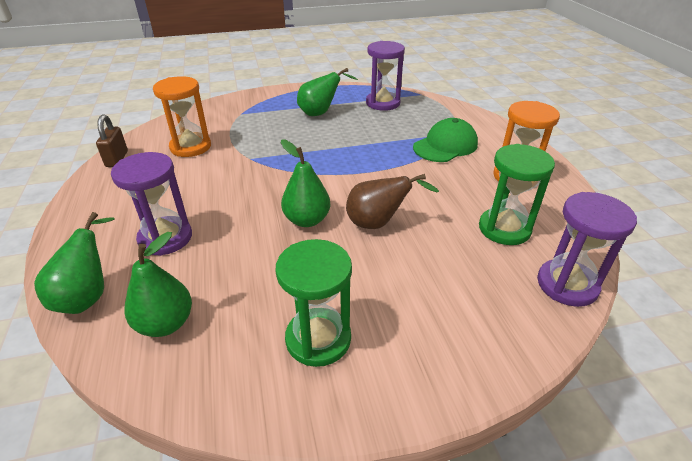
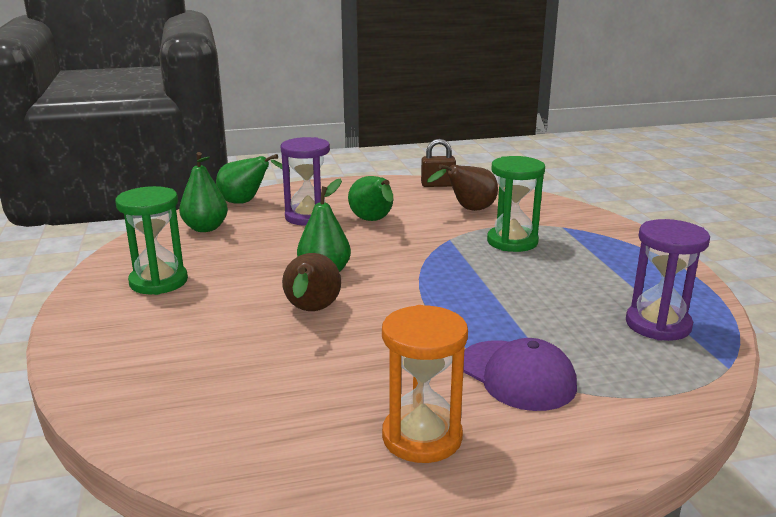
camera: 90 degrees right, 15 degrees down
(190, 147) = (468, 210): orange hourglass -> brown pear
(320, 113) = (590, 274): green pear -> green pear (373, 221)
(445, 145) = (517, 375): green cap -> purple cap
(504, 229) = (282, 402): green hourglass -> green hourglass (512, 241)
(567, 285) = (155, 434): purple hourglass -> none

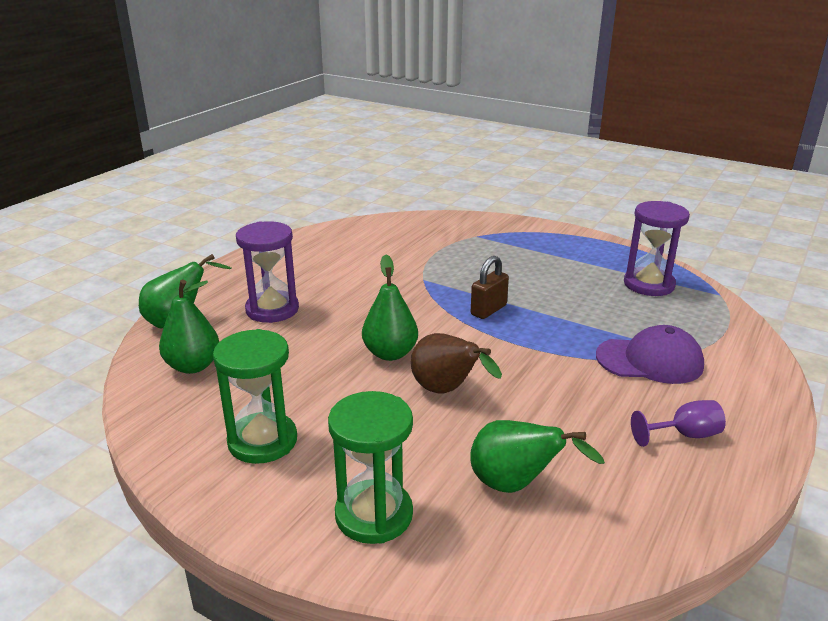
camera: 45 degrees left, 5 degrees up
(373, 221) = (337, 289): green pear -> green pear (516, 485)
(422, 437) = (684, 435): orange hourglass -> purple goblet
(437, 185) = (323, 234): brown padlock -> brown padlock (488, 310)
(468, 210) = (389, 248): brown pear -> none
(512, 241) = (468, 262): green hourglass -> green hourglass (374, 515)

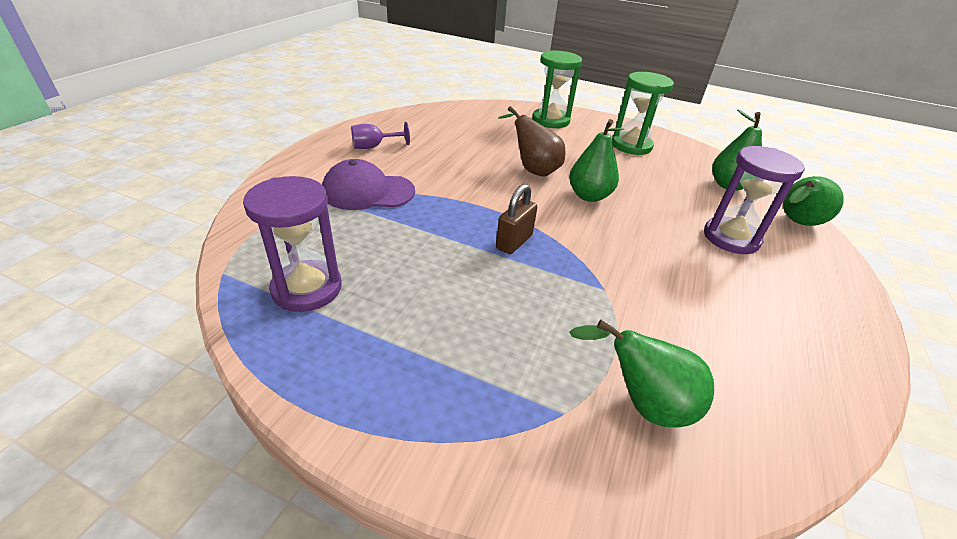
camera: 170 degrees right, 10 degrees up
(516, 485) = (482, 128): green pear -> green pear (642, 403)

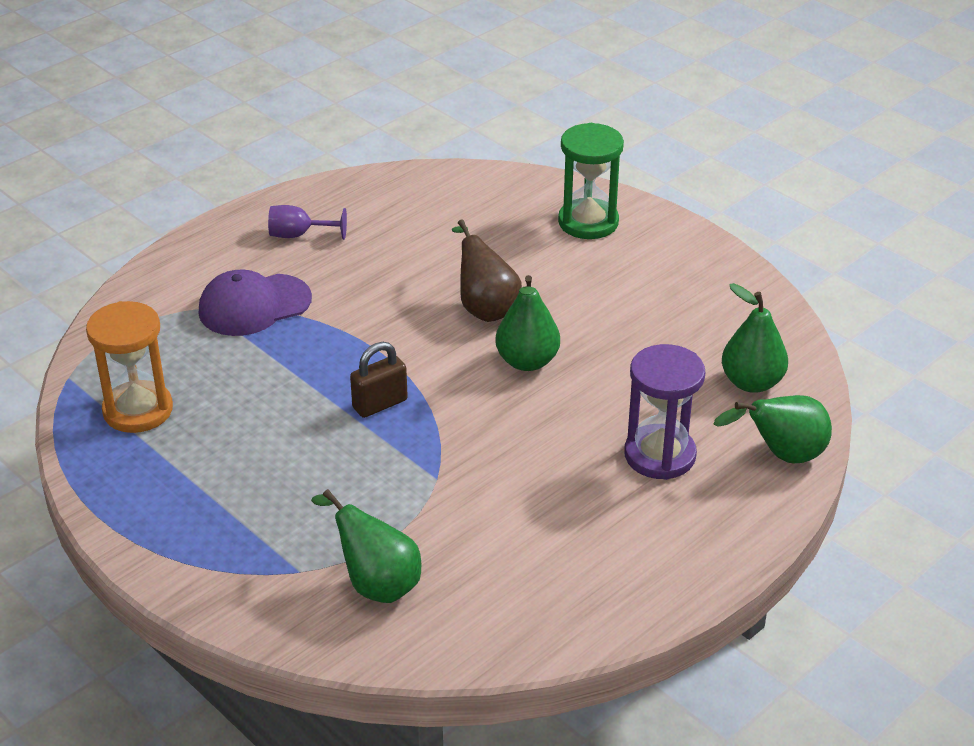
camera: 25 degrees right, 0 degrees up
(307, 288) = (138, 410): purple hourglass -> orange hourglass
(368, 192) = (254, 305): purple cap -> purple cap turned 45 degrees counterclockwise
(631, 145) = (673, 289): green hourglass -> none

